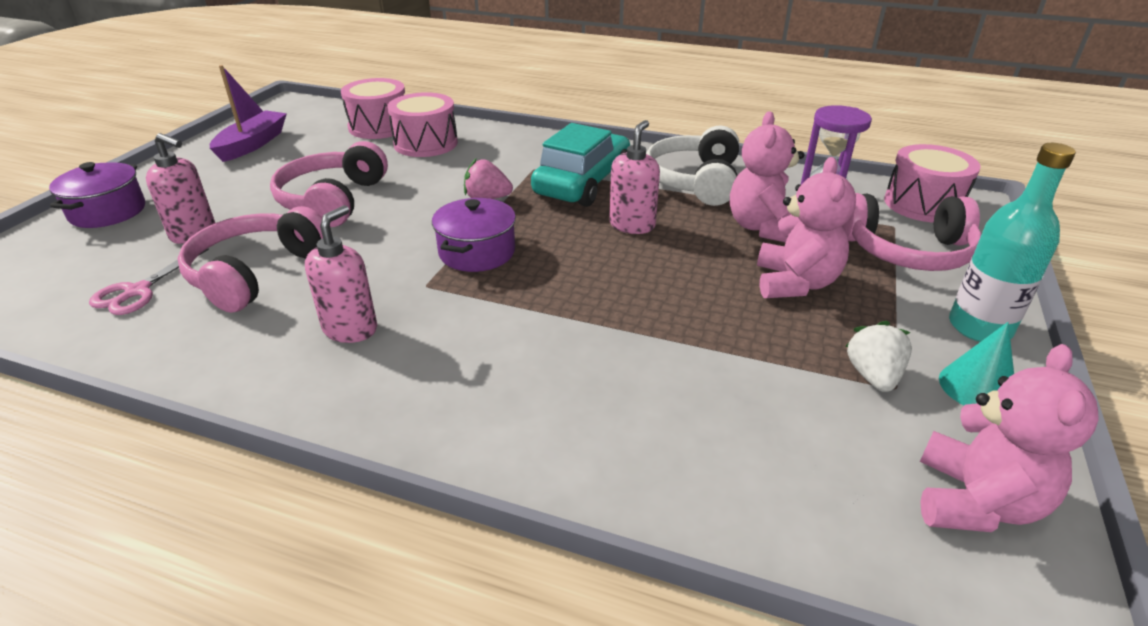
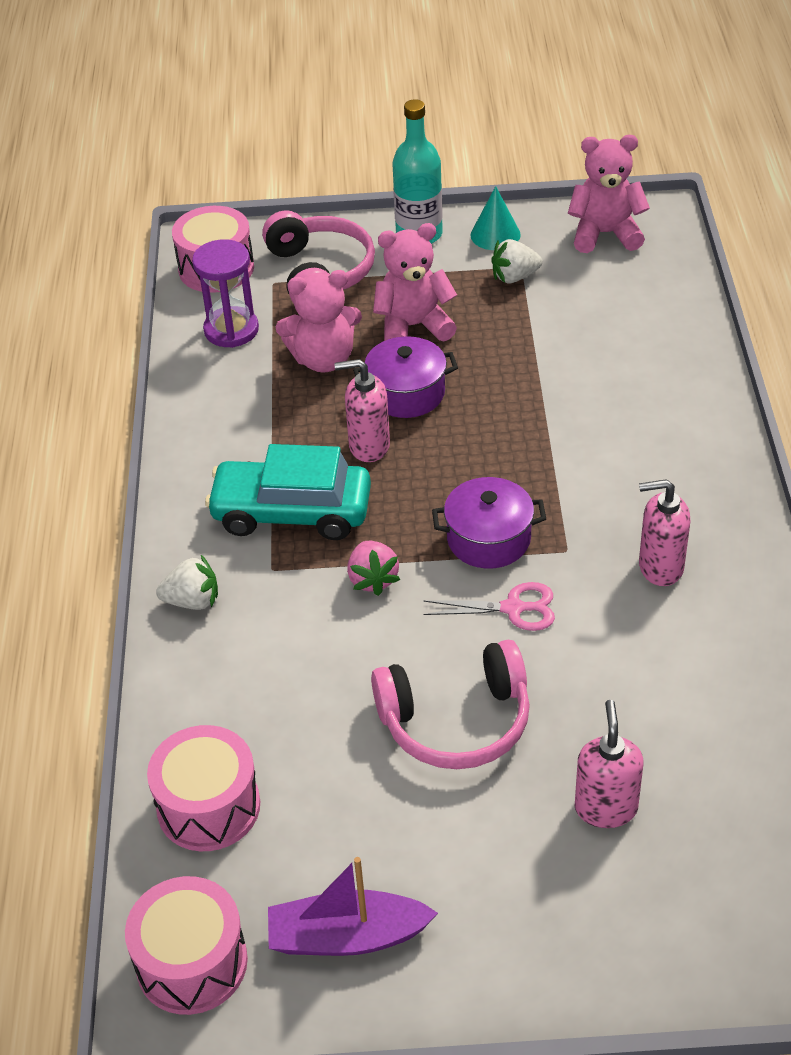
camera: 110 degrees left, 10 degrees up
(108, 212) = (622, 950): purple pot -> purple pot (406, 393)
(137, 291) = (726, 768): pink scissors -> pink scissors (513, 608)
(255, 273) = (634, 692): pink headphones -> none
(426, 143) = (246, 715): pink drum -> pink drum (192, 962)
(532, 142) = (192, 601): none -> white strawberry
(694, 181) = (240, 425): white headphones -> none

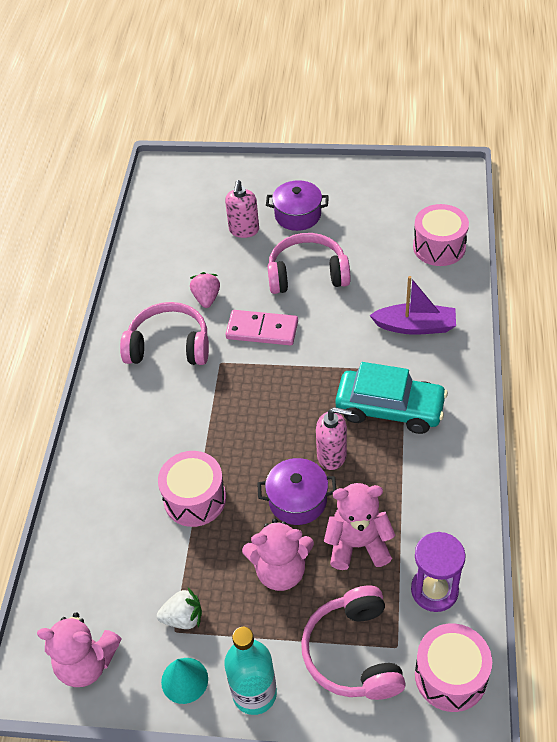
camera: 170 degrees left, 5 degrees up
(192, 601) = (453, 355): white strawberry -> none
(192, 962) = (444, 189): pink drum -> pink drum (195, 499)
(347, 936) = (373, 192): purple boat -> purple boat (415, 326)
(373, 579) = (341, 356): pink strawberry -> pink strawberry (206, 298)
(488, 539) = (265, 375): purple pot -> purple pot (298, 215)
(513, 608) = (262, 330): pink scissors -> pink domino
(660, 567) = (169, 346): pink soap dispenser -> pink headphones

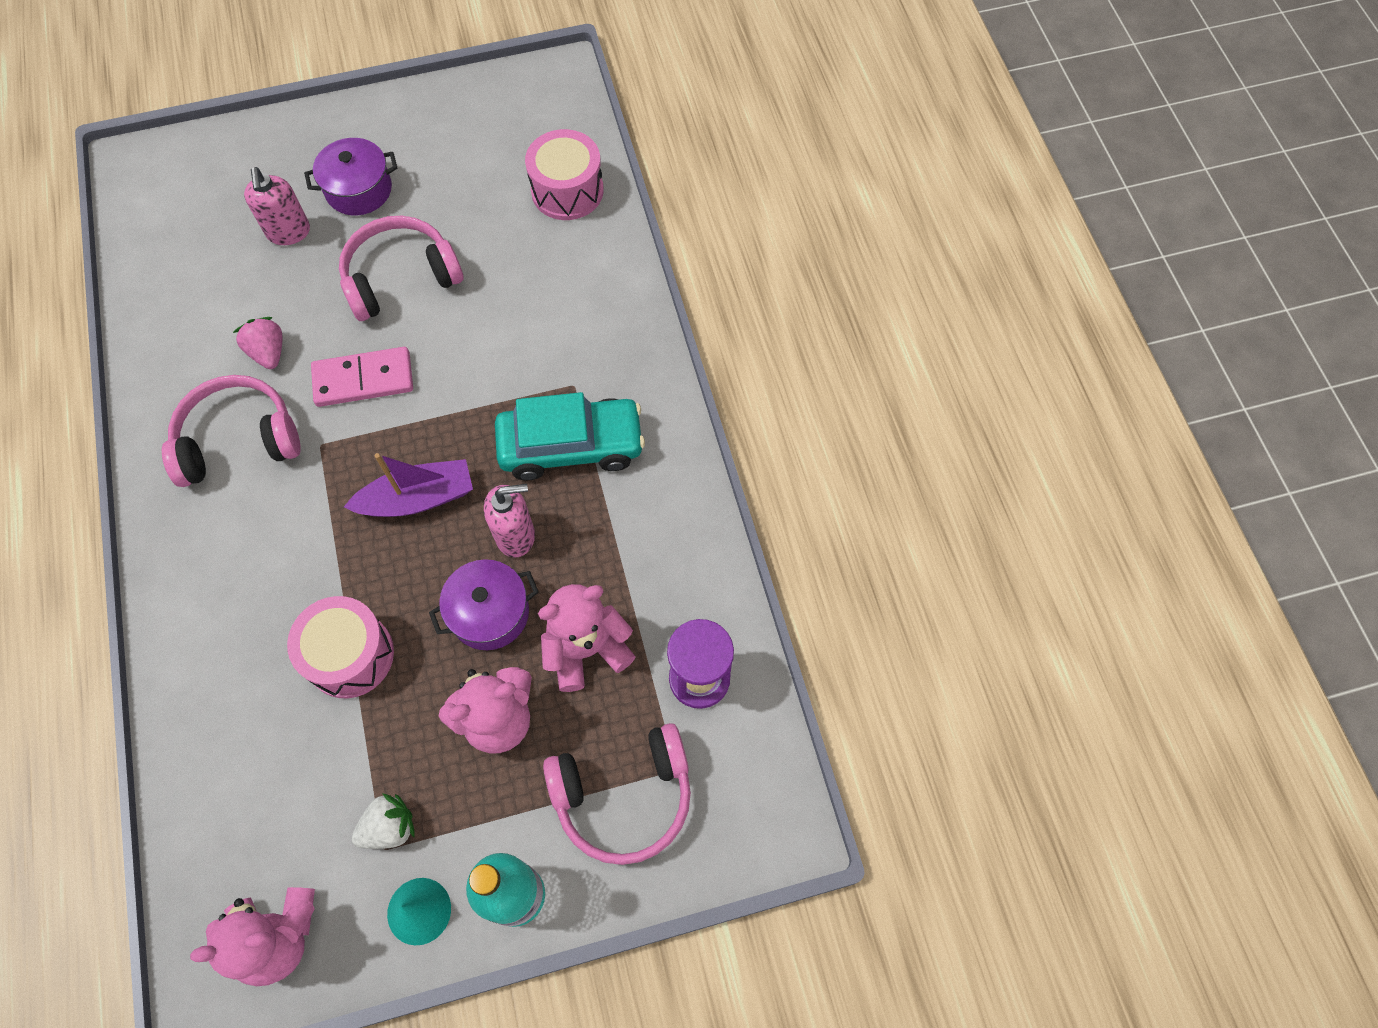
camera: 25 degrees left, 15 degrees up
(353, 653) = (624, 797): pink headphones -> pink headphones turned 75 degrees counterclockwise
(415, 326) = (569, 317): purple boat -> purple boat (417, 498)
(450, 676) = (750, 784): pink drum -> none

